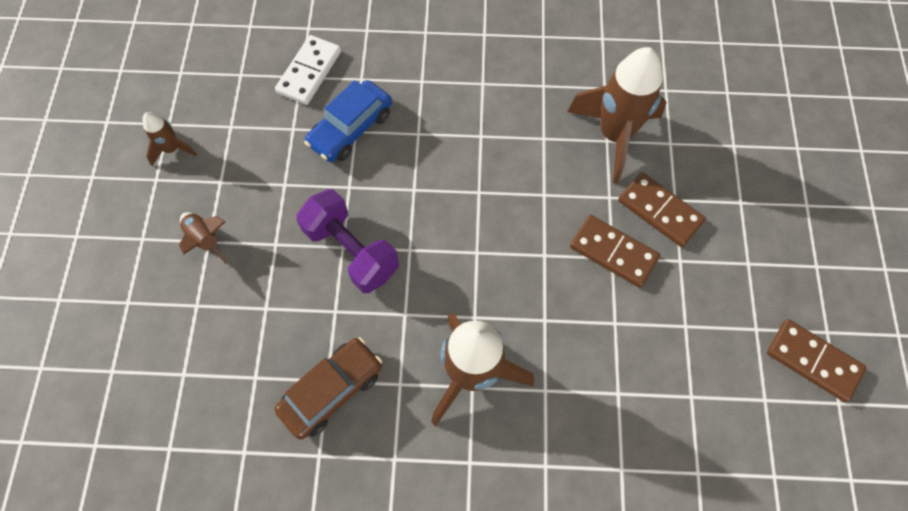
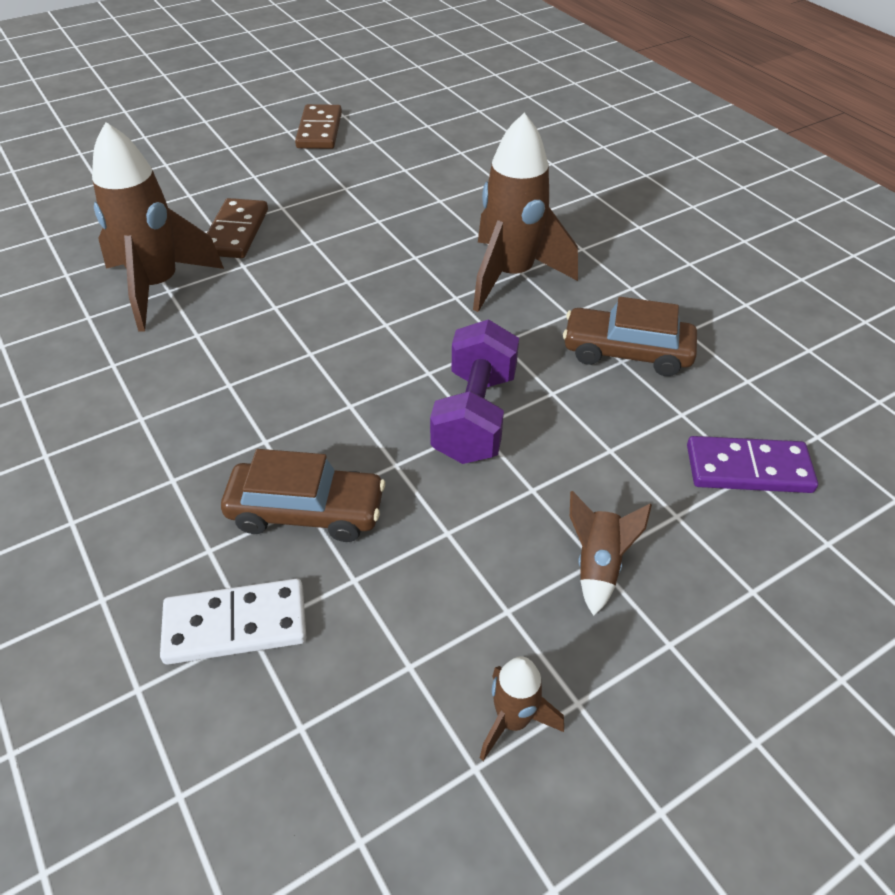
camera: 125 degrees left, 20 degrees down
(187, 376) = (748, 468): none -> purple domino
(351, 129) = (306, 511): blue car -> brown car
(613, 252) = (306, 243): brown domino -> none

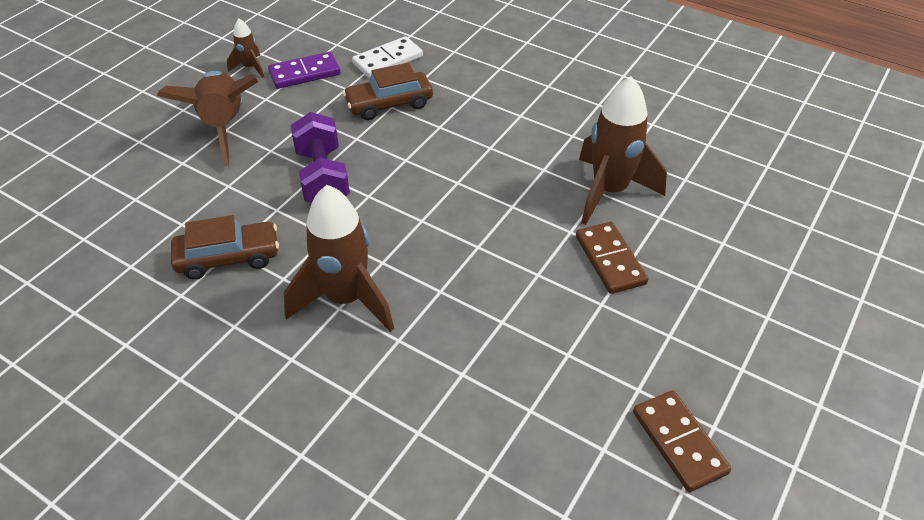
camera: 155 degrees right, 0 degrees up
(598, 565) = (224, 127): brown rocket -> brown rocket, size x2.10
(748, 468) = (136, 201): purple domino -> purple domino (305, 73)

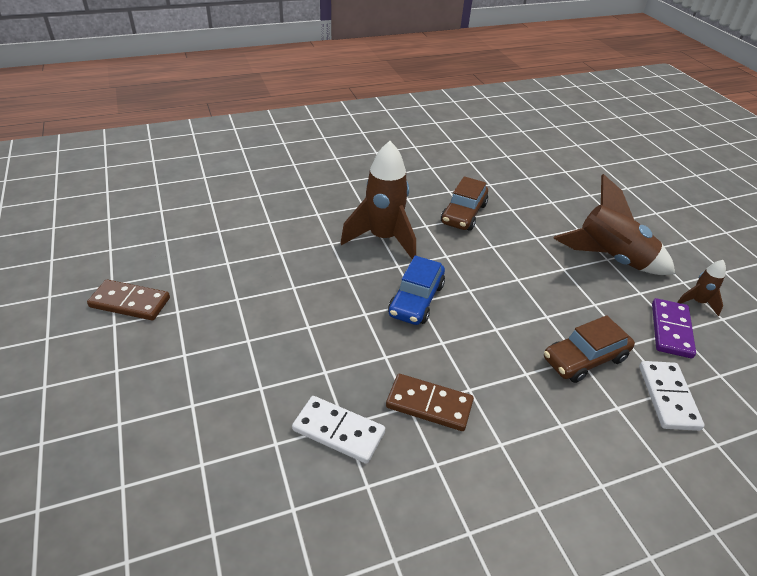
camera: 125 degrees right, 5 degrees down
(322, 177) = (509, 278): purple dumbbell -> none
(389, 104) = (585, 359): brown car -> brown car turned 135 degrees counterclockwise
(421, 222) = (416, 300): none -> blue car
(609, 191) = (338, 431): brown rocket -> white domino
(610, 260) = (274, 373): brown domino -> brown domino (429, 404)

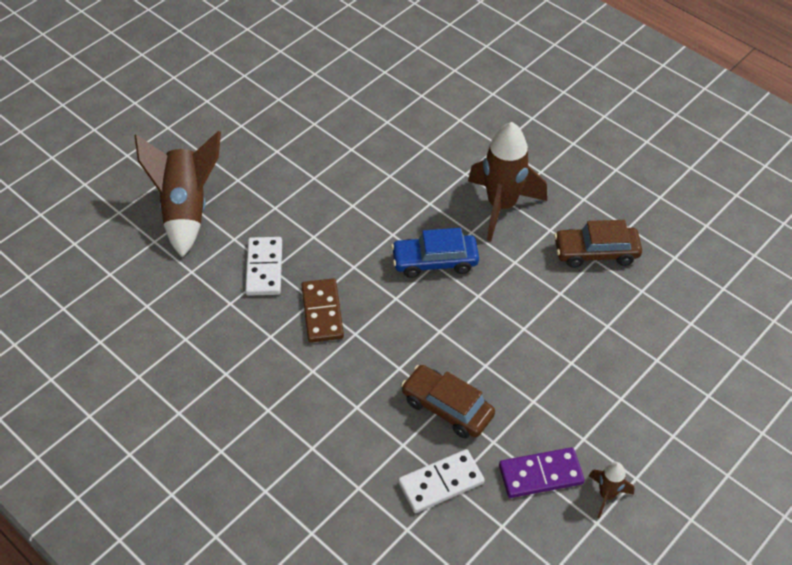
camera: 65 degrees right, 10 degrees up
(130, 302) = (304, 94): brown domino -> none
(610, 259) = (622, 400): brown rocket -> brown rocket (186, 209)

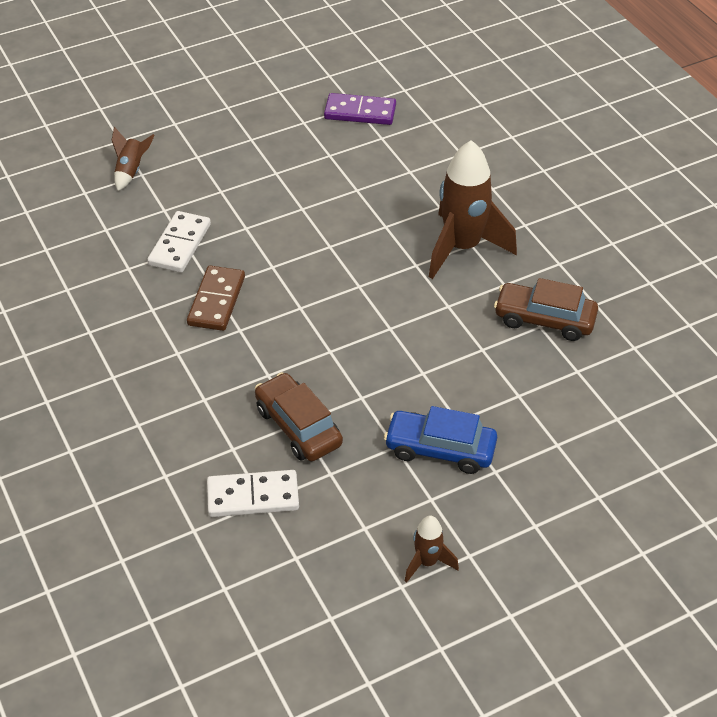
camera: 20 degrees right, 5 degrees down
(186, 209) = (131, 171): brown rocket -> brown rocket, size x0.48
(435, 262) = (360, 283): blue car -> blue car (440, 449)
(540, 474) = (364, 520): purple domino -> purple domino (360, 112)

